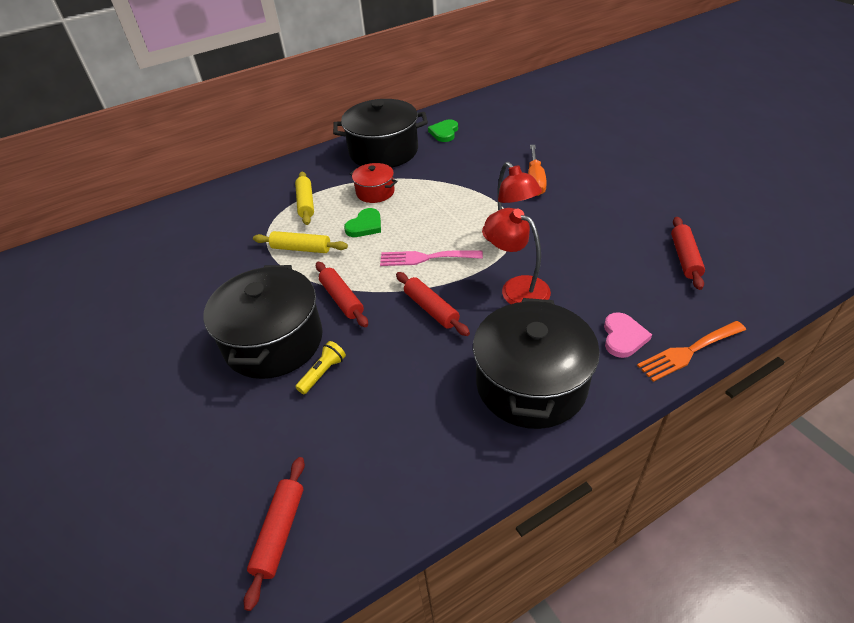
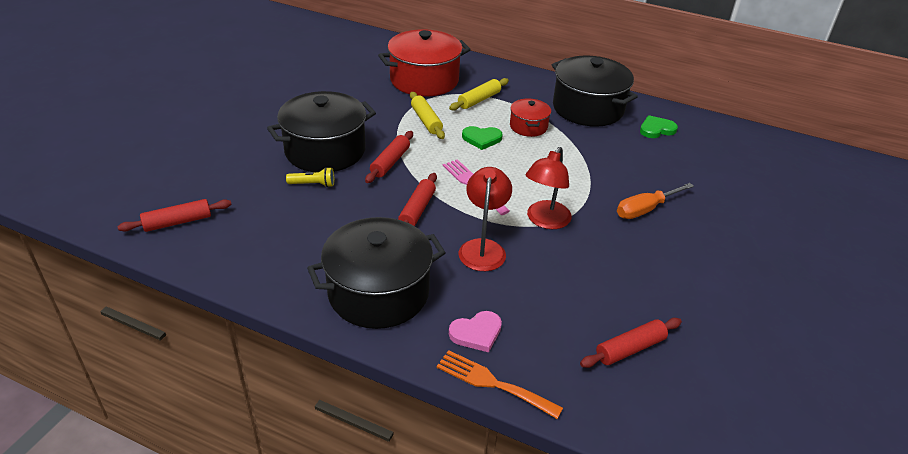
camera: 50 degrees right, 5 degrees down
(234, 223) = (424, 80): none -> red pot

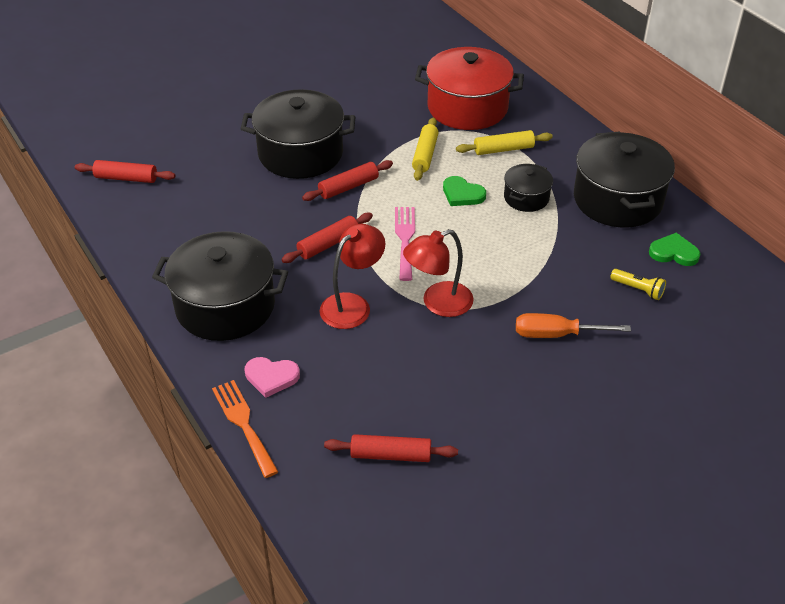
camera: 35 degrees right, 5 degrees up
(313, 184) = (260, 184): yellow flashlight -> yellow flashlight (638, 290)
(528, 126) = (526, 198): red pot -> black pot

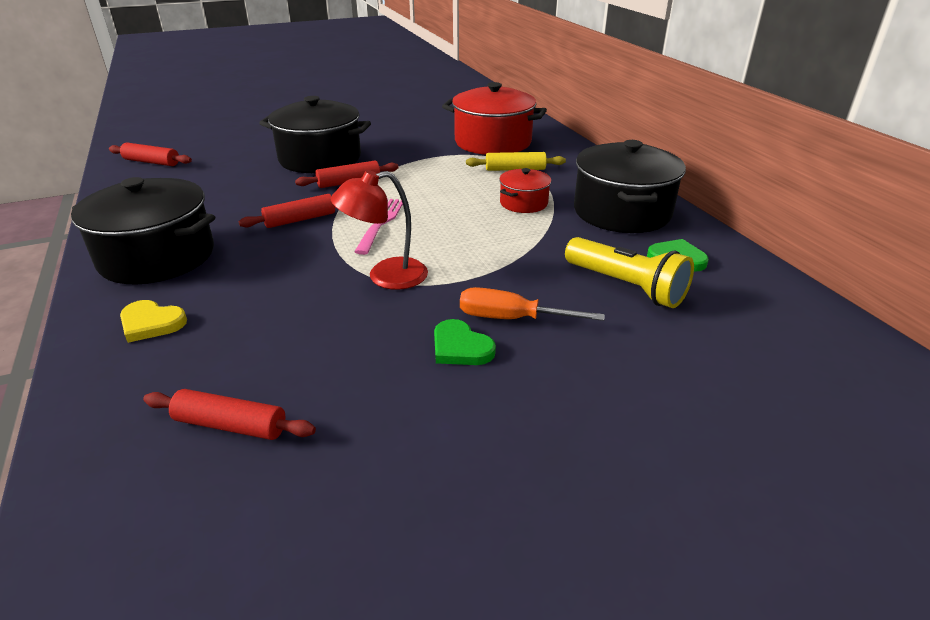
camera: 10 degrees right, 10 degrees down
(243, 424) = (79, 366): orange fork -> none
(271, 377) = (151, 323): pink heart -> yellow heart
(352, 305) = (290, 268): red lamp -> none
(425, 155) = (436, 167): yellow rolling pin -> none
(462, 194) = (458, 195): green heart -> green heart (460, 347)
(526, 198) = (523, 203): black pot -> red pot
(638, 290) = (626, 287): yellow flashlight -> yellow flashlight, size x1.94

